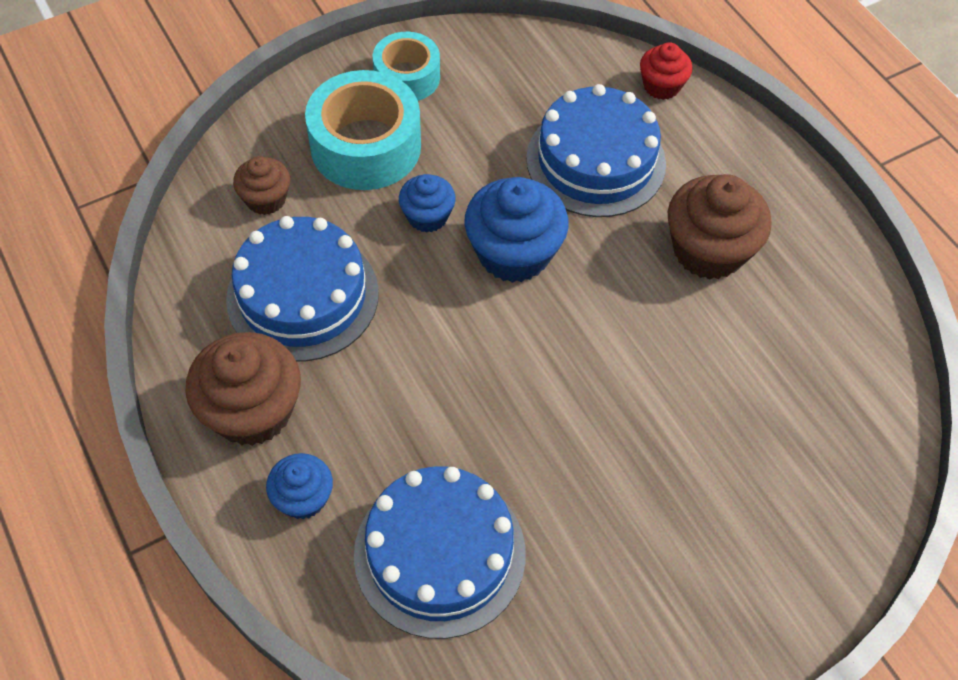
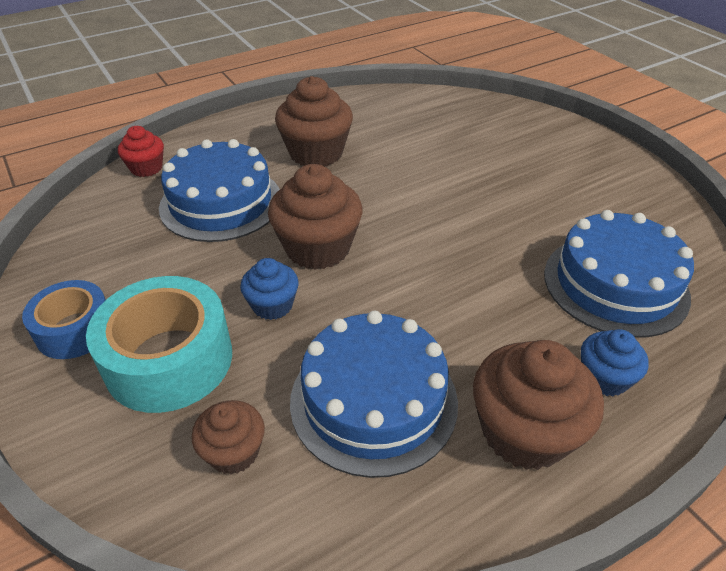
camera: 90 degrees left, 15 degrees down
(407, 77) = (75, 330): turquoise tape -> blue tape
(513, 253) = (318, 248): blue cupcake -> brown cupcake

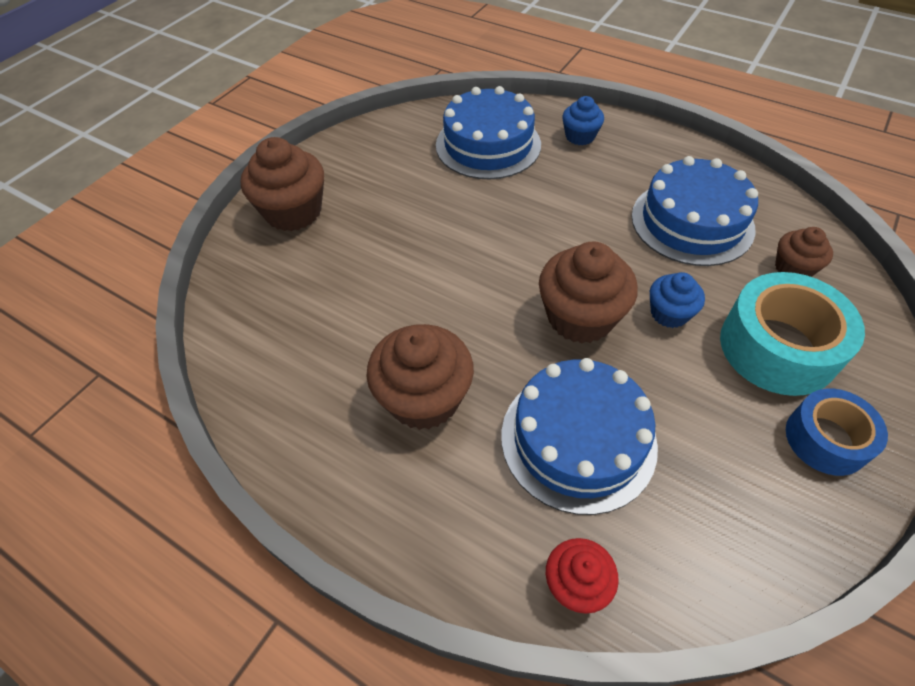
camera: 115 degrees left, 10 degrees up
(524, 432) = (649, 157): brown cupcake -> brown cupcake (293, 212)

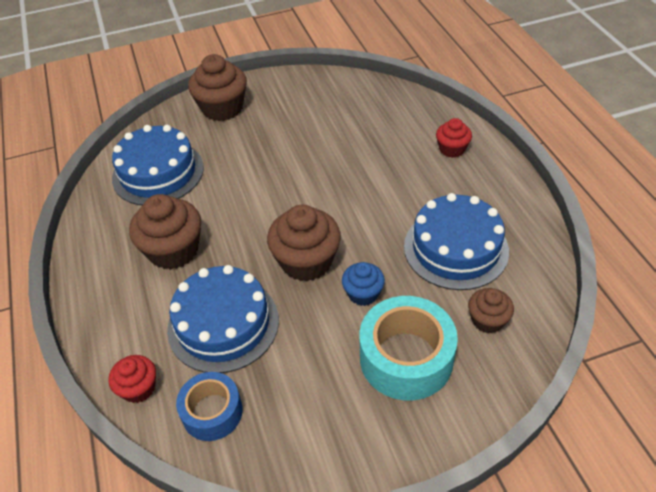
camera: 40 degrees right, 5 degrees down
(488, 145) = (382, 124): blue cake -> blue cake (158, 173)
(580, 136) = (452, 149): blue cupcake -> red cupcake
(826, 439) = (363, 426): blue tape -> blue tape (212, 412)

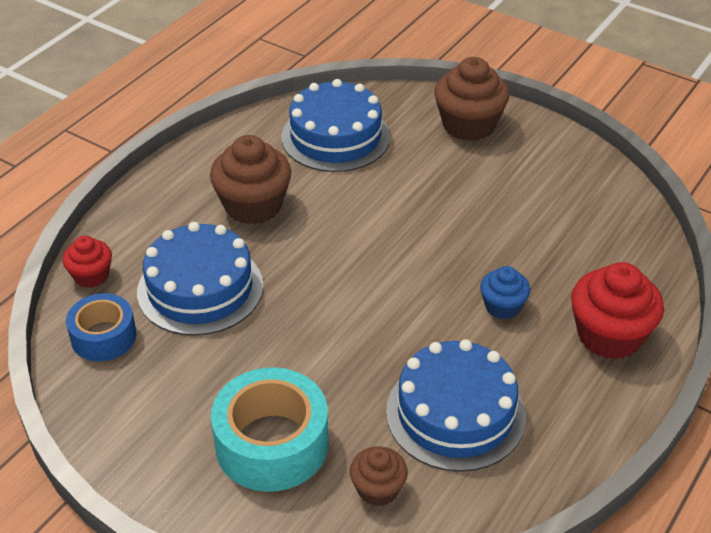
camera: 50 degrees right, 5 degrees down
(306, 261) = (325, 304): brown cupcake -> none
(363, 293) = (323, 368): blue cupcake -> blue cupcake (502, 306)
(452, 149) = (609, 335): red cupcake -> red cupcake, size x1.76

